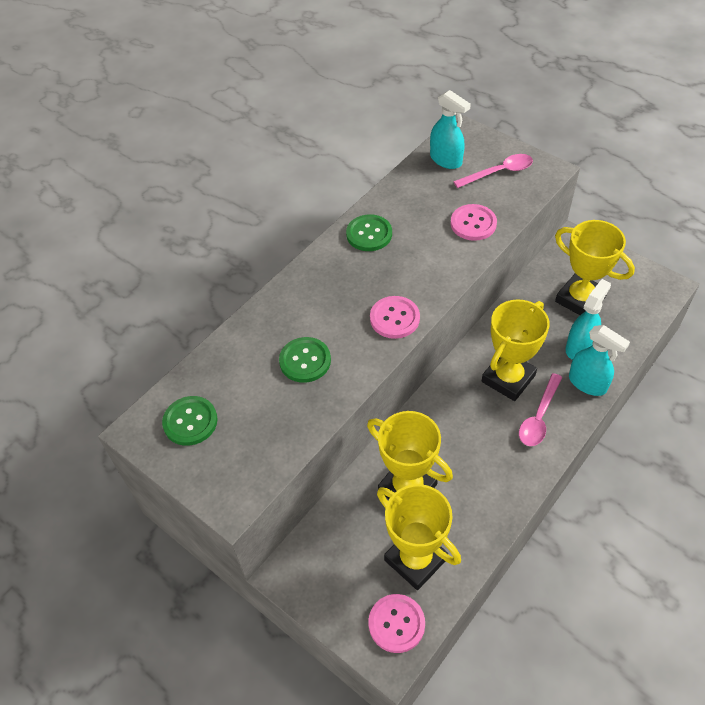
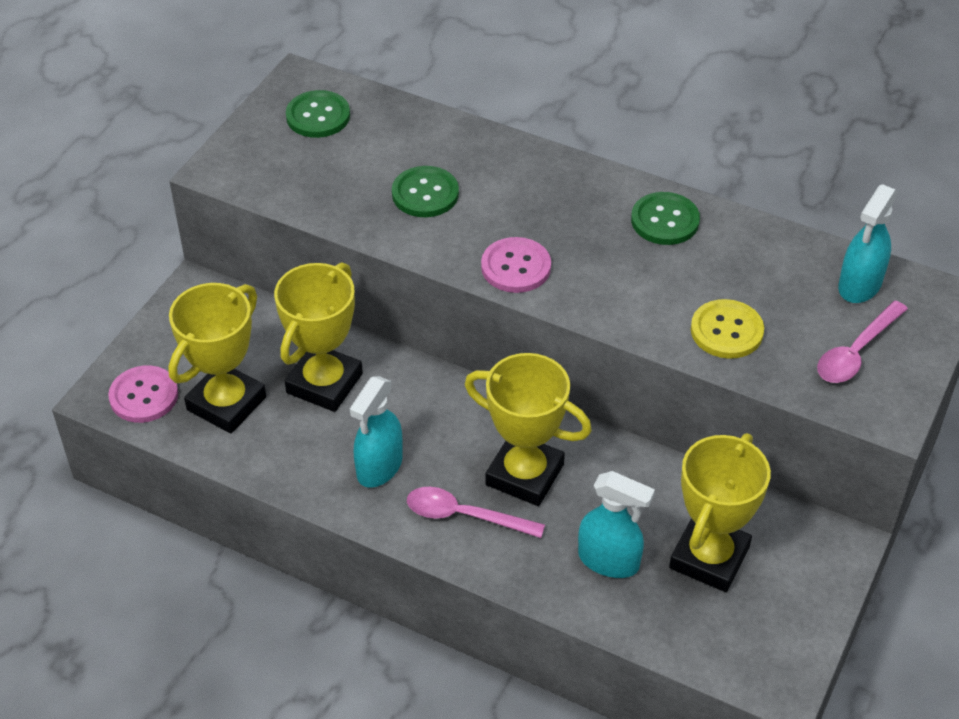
camera: 75 degrees right, 5 degrees down
(473, 224) = (726, 331): pink button -> yellow button
(499, 172) = (856, 352): pink spoon -> pink spoon turned 75 degrees clockwise
(587, 383) = (539, 573): turquoise spray bottle -> turquoise spray bottle (379, 467)

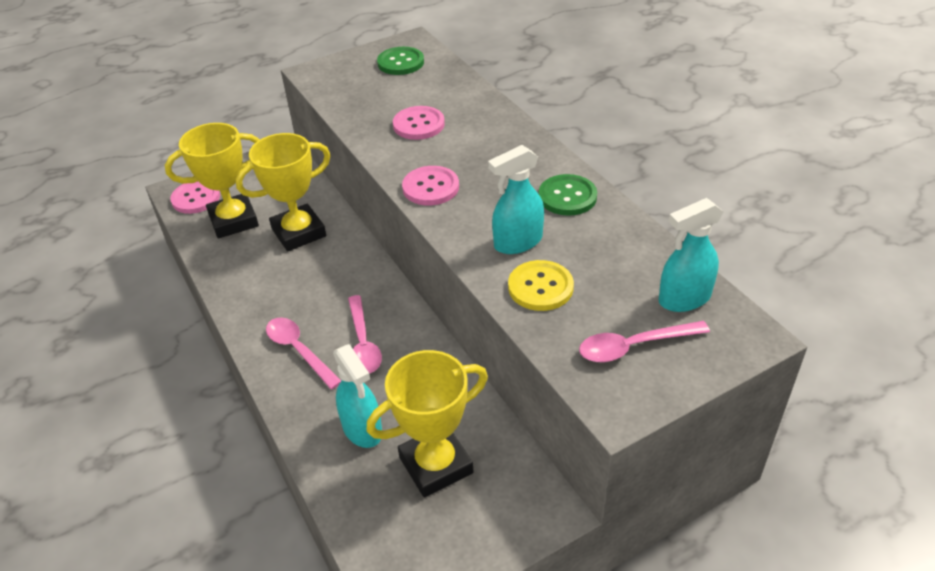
camera: 35 degrees right, 5 degrees down
(379, 467) = (279, 296): turquoise spray bottle -> turquoise spray bottle (517, 242)
(425, 194) = (418, 125): green button -> pink button
(524, 475) = (363, 343): yellow trophy -> pink spoon

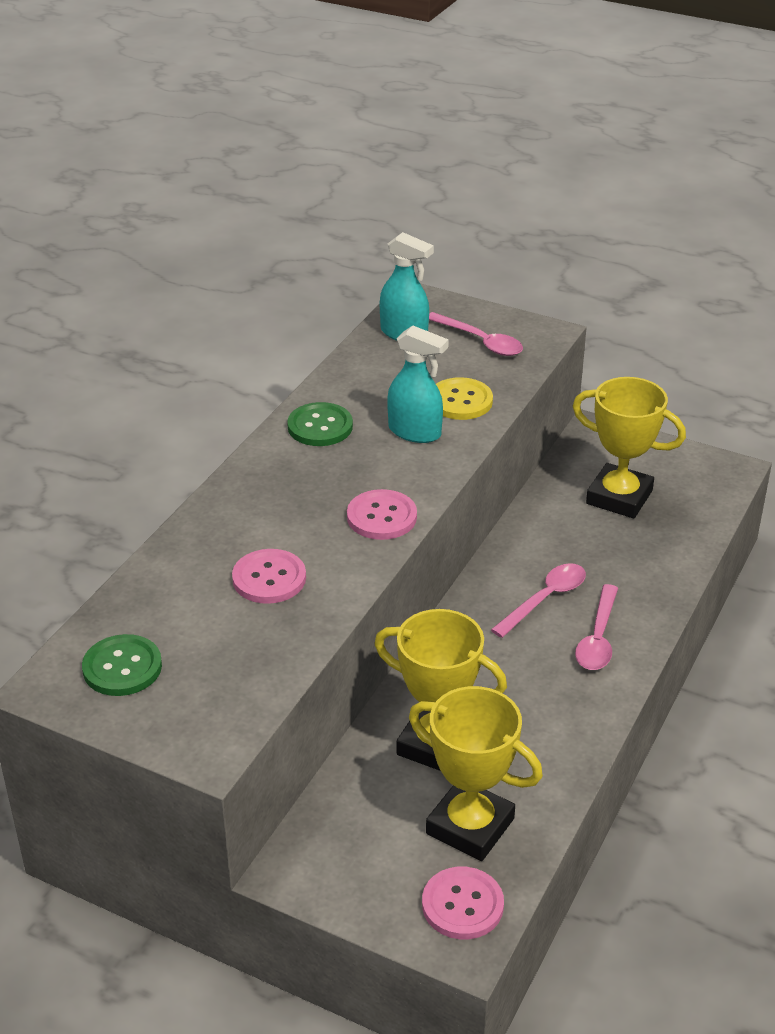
camera: 125 degrees left, 5 degrees down
(362, 429) = (632, 551): turquoise spray bottle -> none

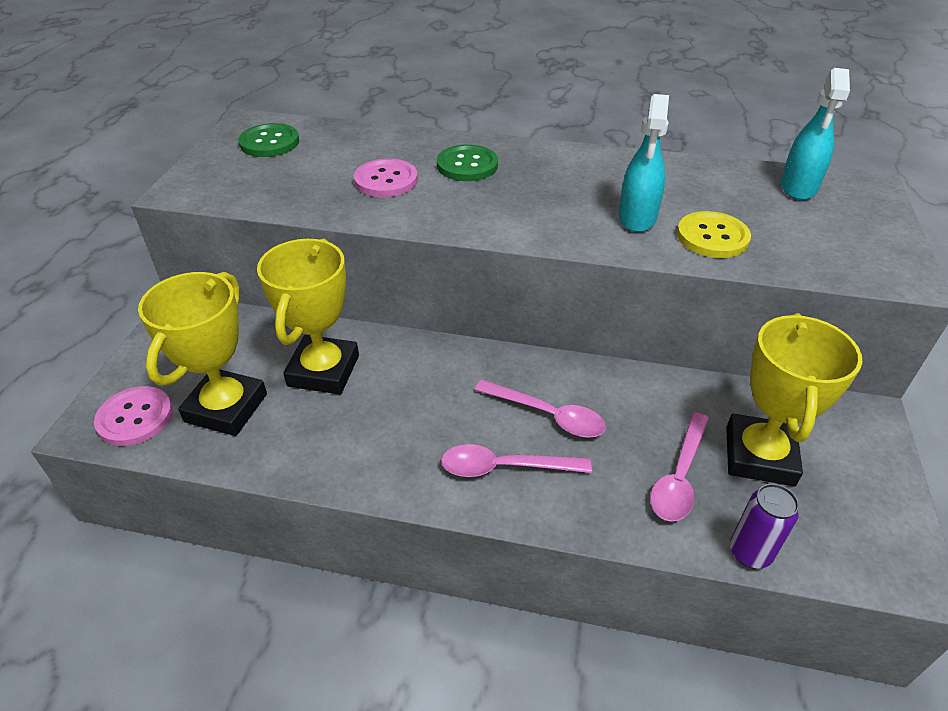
camera: 75 degrees right, 5 degrees up
(320, 426) = (607, 169): green button -> green button (467, 165)
(381, 517) = (493, 220): pink button -> none
(480, 341) = (834, 234): pink spoon -> pink spoon (679, 476)
(704, 532) = (750, 553): none -> purple can

